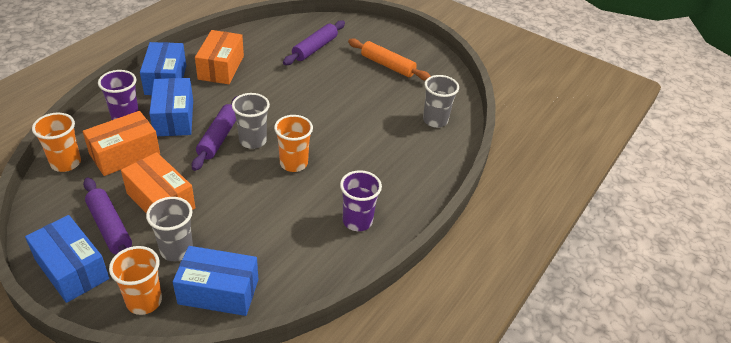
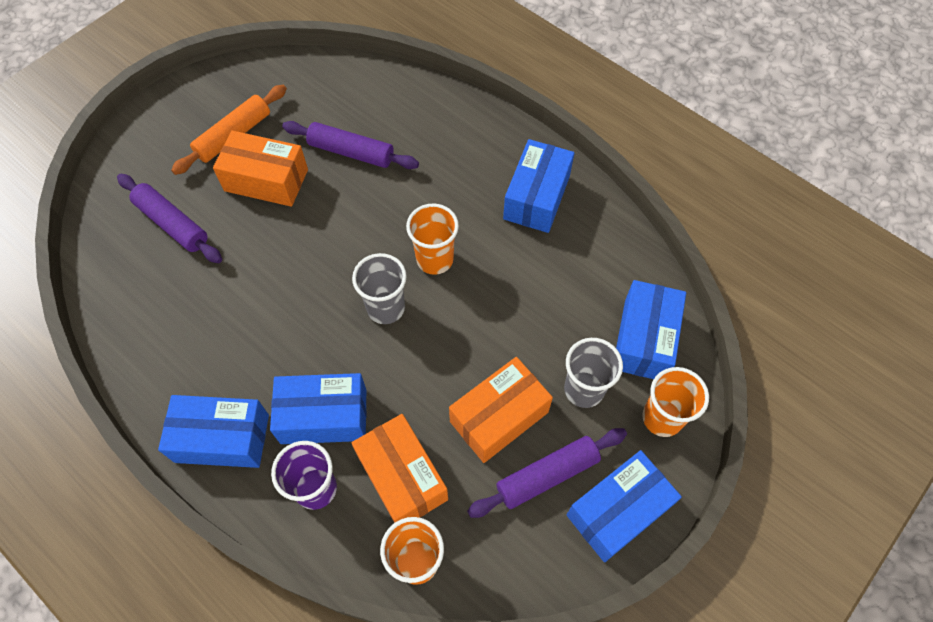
camera: 80 degrees left, 20 degrees up
(218, 138) = (376, 352): purple rolling pin -> purple rolling pin (351, 152)
(221, 67) = (202, 356): orange box -> orange box (266, 180)
(357, 221) = (537, 197): purple cup -> blue box
(435, 120) = (362, 98): grey cup -> none

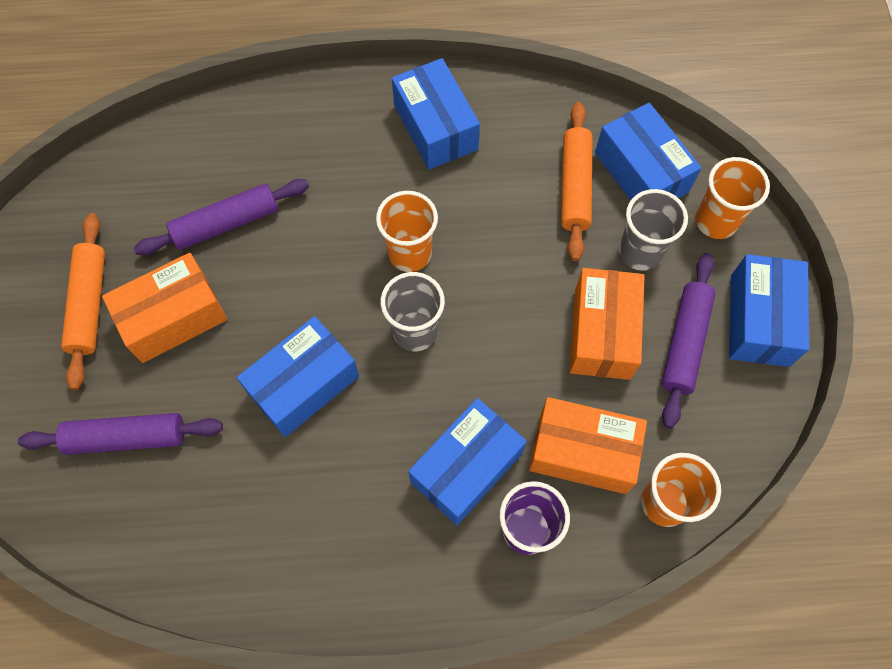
camera: 45 degrees left, 5 degrees up
(222, 438) = (402, 571): blue box -> blue box (303, 385)
(587, 309) = (574, 186): none -> orange rolling pin

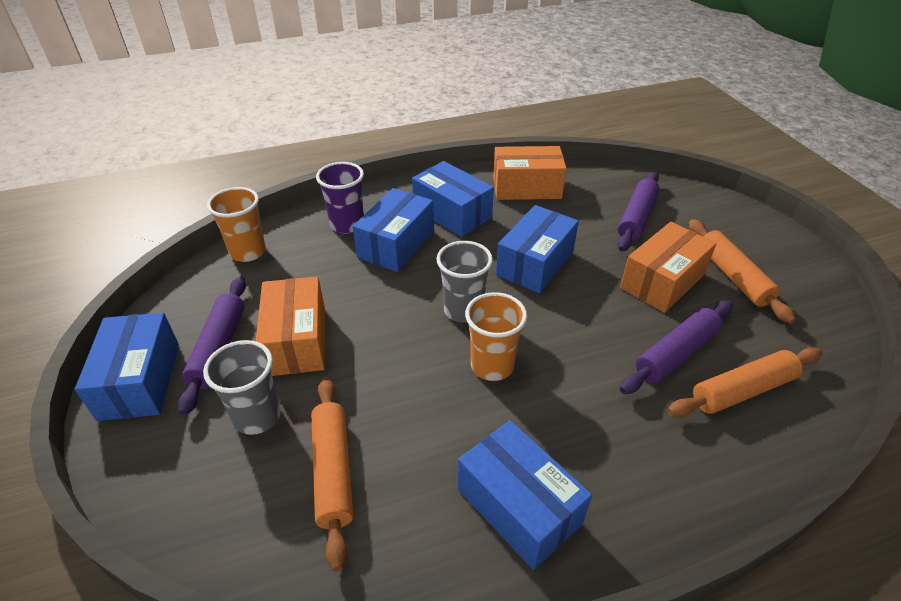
camera: 165 degrees right, 25 degrees down
(127, 438) = (636, 218): purple rolling pin -> purple rolling pin turned 45 degrees counterclockwise
(195, 173) = (742, 390): none -> orange rolling pin
(582, 452) = (310, 266): orange box -> orange box (526, 187)
(641, 172) = (251, 508): blue box -> blue box (452, 213)
(716, 221) = (164, 468): orange cup -> none

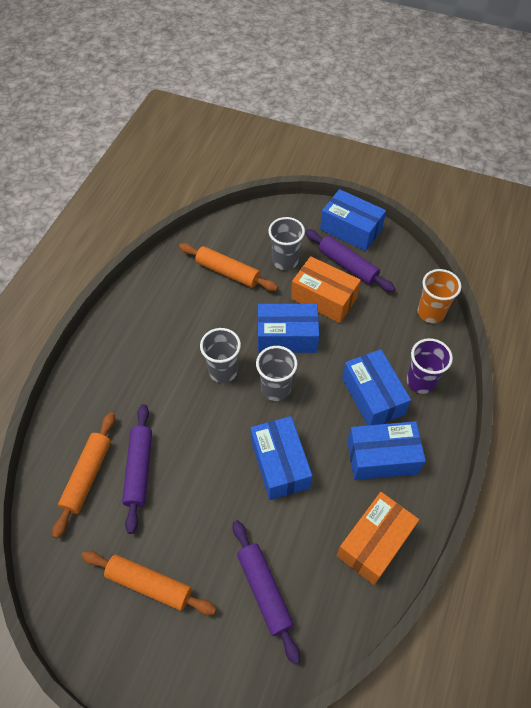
camera: 130 degrees right, 15 degrees up
(492, 365) = (223, 371): orange cup -> grey cup
(518, 506) = (145, 323): blue box -> blue box (287, 336)
(662, 281) = (191, 529): orange box -> none

